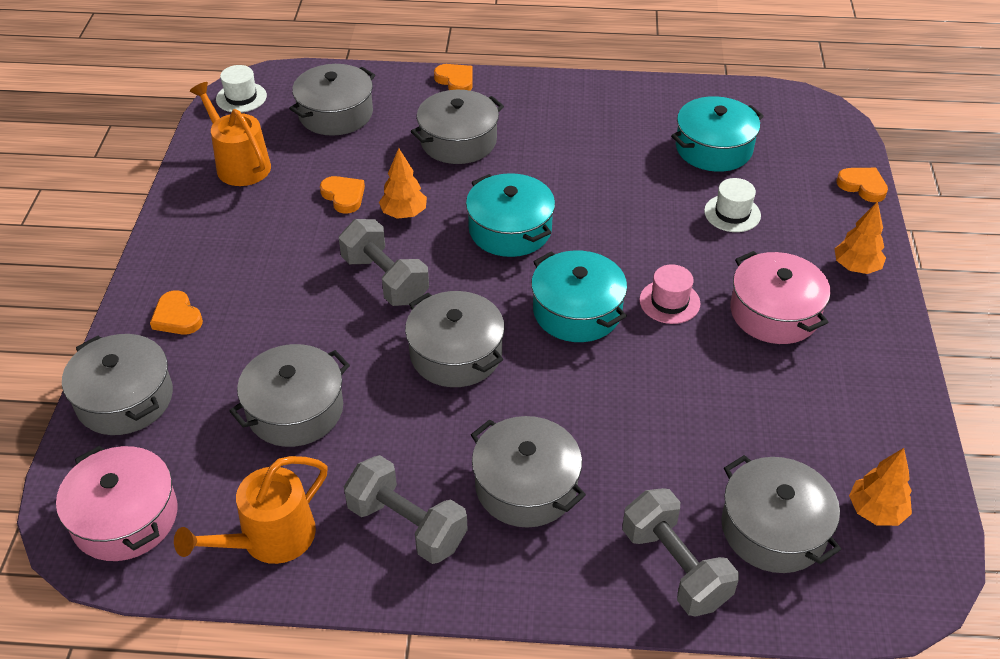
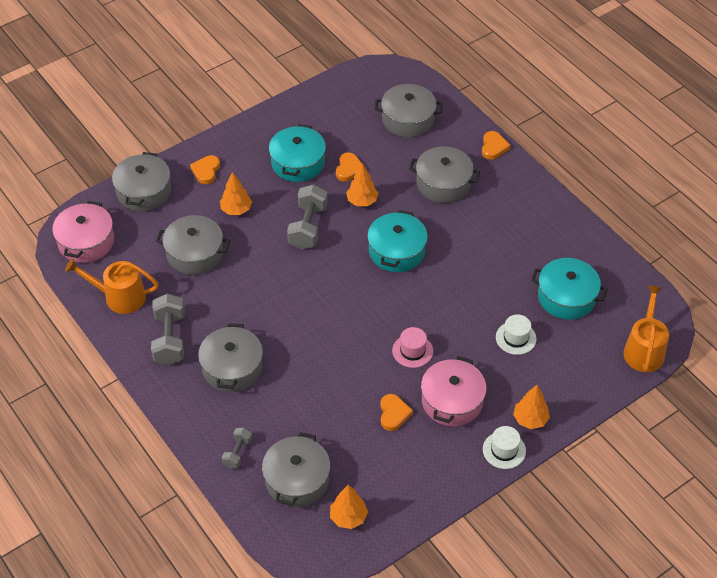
camera: 50 degrees right, 5 degrees up
(239, 164) = (327, 113): orange watering can -> orange watering can (644, 350)
(241, 97) = (377, 74): white hat -> white hat (504, 450)
(276, 326) = (236, 210): none -> orange tree
(455, 353) = (287, 288): grey pot -> none
(577, 311) = (365, 316): turquoise pot -> turquoise pot (298, 163)
(675, 567) = (237, 453): grey dumbbell -> grey dumbbell, size x0.55
(862, 186) = (611, 386): orange heart -> orange heart (393, 414)

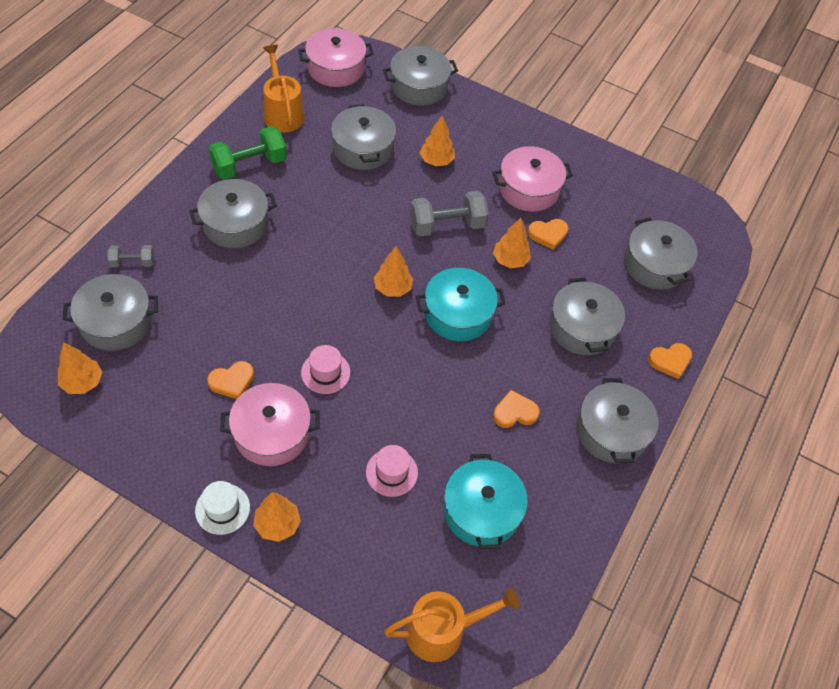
camera: 60 degrees right, 5 degrees up
(170, 339) = (249, 165): grey dumbbell -> green dumbbell
(206, 171) = (472, 122): orange heart -> orange heart (514, 412)
(298, 163) = (528, 189): turquoise pot -> pink pot
(353, 283) = (392, 288): none -> orange tree
(516, 338) = (391, 472): white hat -> pink hat
(535, 202) = (611, 431): none -> grey pot

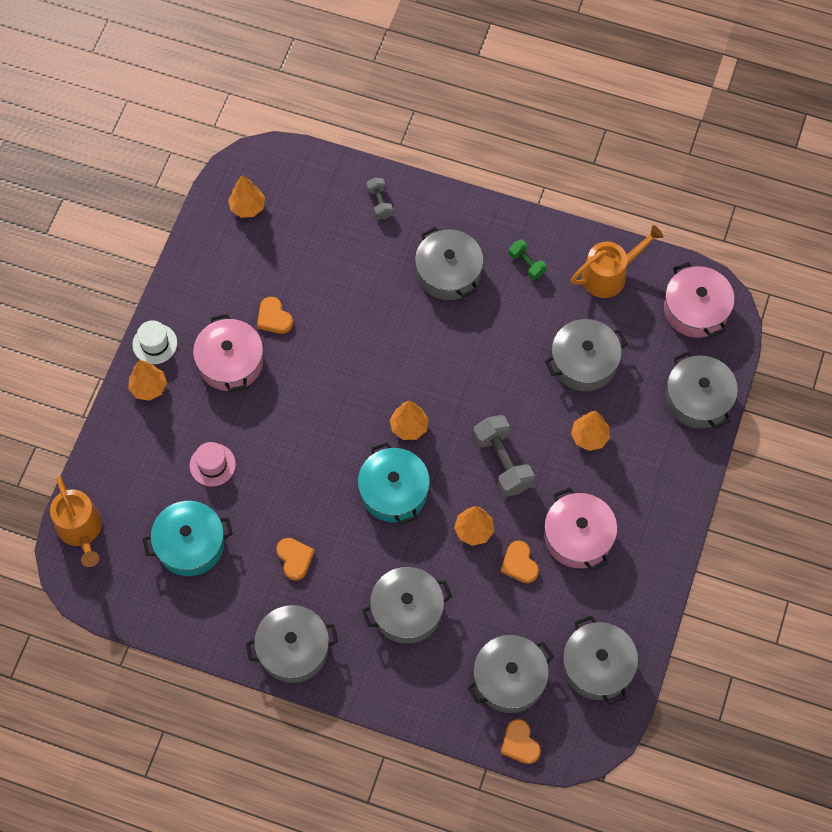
camera: 85 degrees right, 10 degrees up
(116, 322) = (313, 211): grey pot -> grey pot (597, 666)
(249, 165) = (526, 264): green dumbbell -> green dumbbell, size x0.55
(325, 372) = (300, 390): pink hat -> none
(670, 361) = (387, 701): orange heart -> orange heart (520, 743)

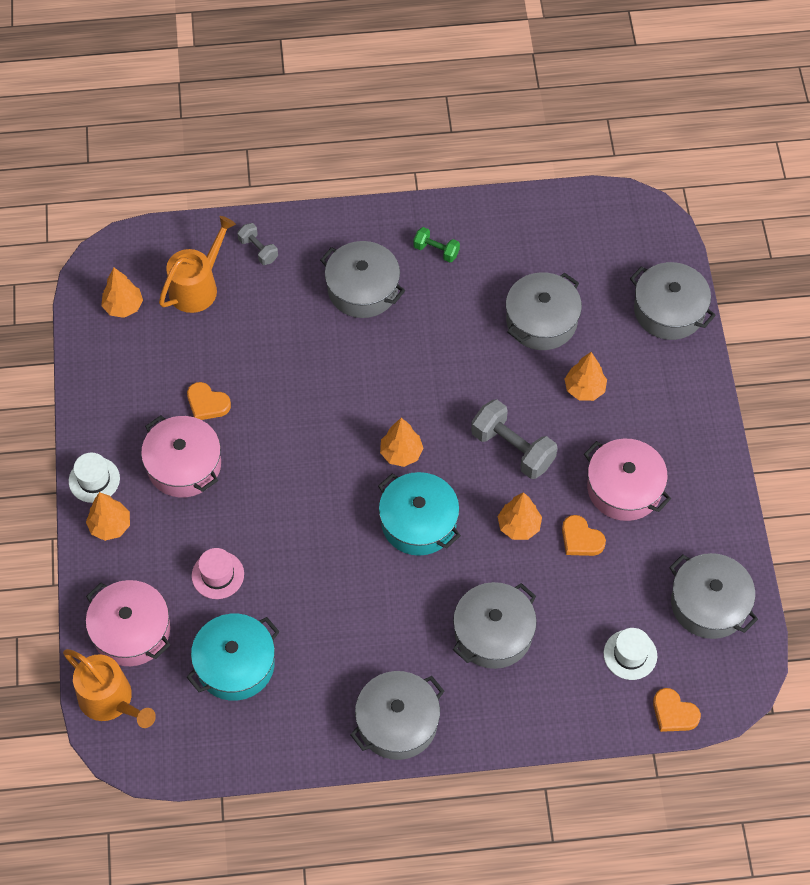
camera: 25 degrees left, 5 degrees down
(295, 559) = (352, 632): orange heart -> none
(509, 679) = (630, 654): grey pot -> white hat
(609, 275) = (522, 229): orange watering can -> orange watering can (197, 287)
(696, 309) = (622, 228): pink pot -> pink pot (131, 631)

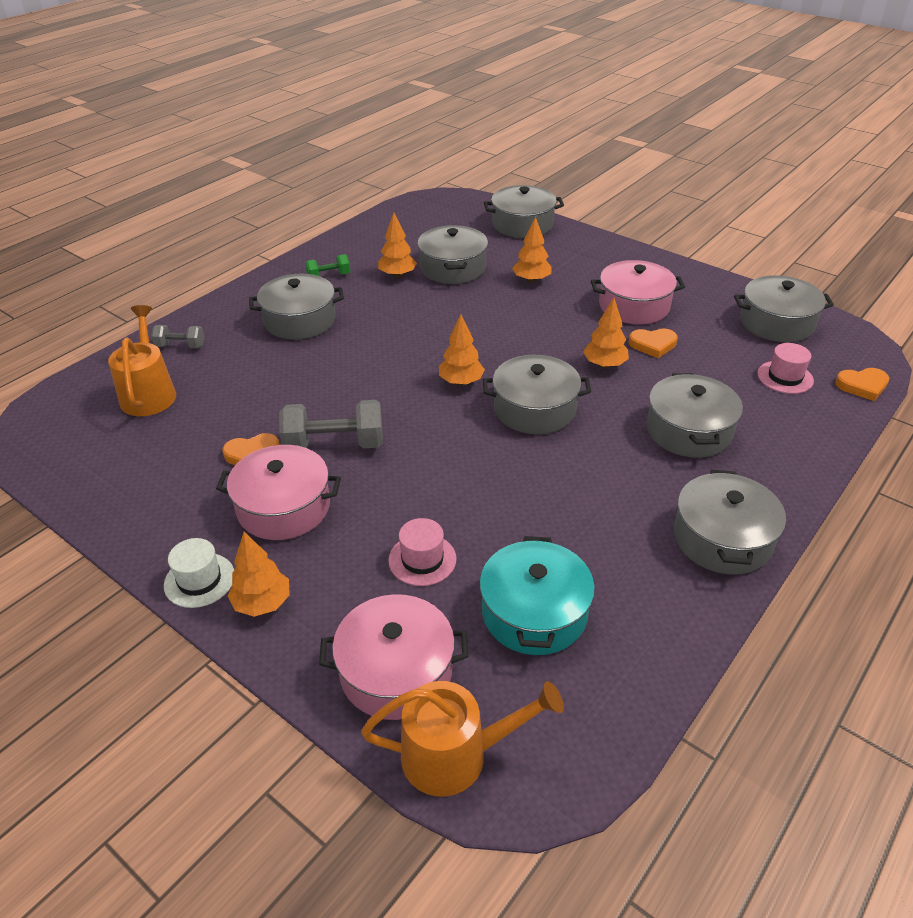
camera: 45 degrees left, 20 degrees down
(123, 306) = (85, 444): orange tree -> orange tree (397, 275)
(418, 522) = (534, 409): turquoise pot -> grey pot
(512, 449) = (534, 332): grey dumbbell -> grey dumbbell (334, 445)
(630, 654) = (785, 377): white hat -> pink hat

